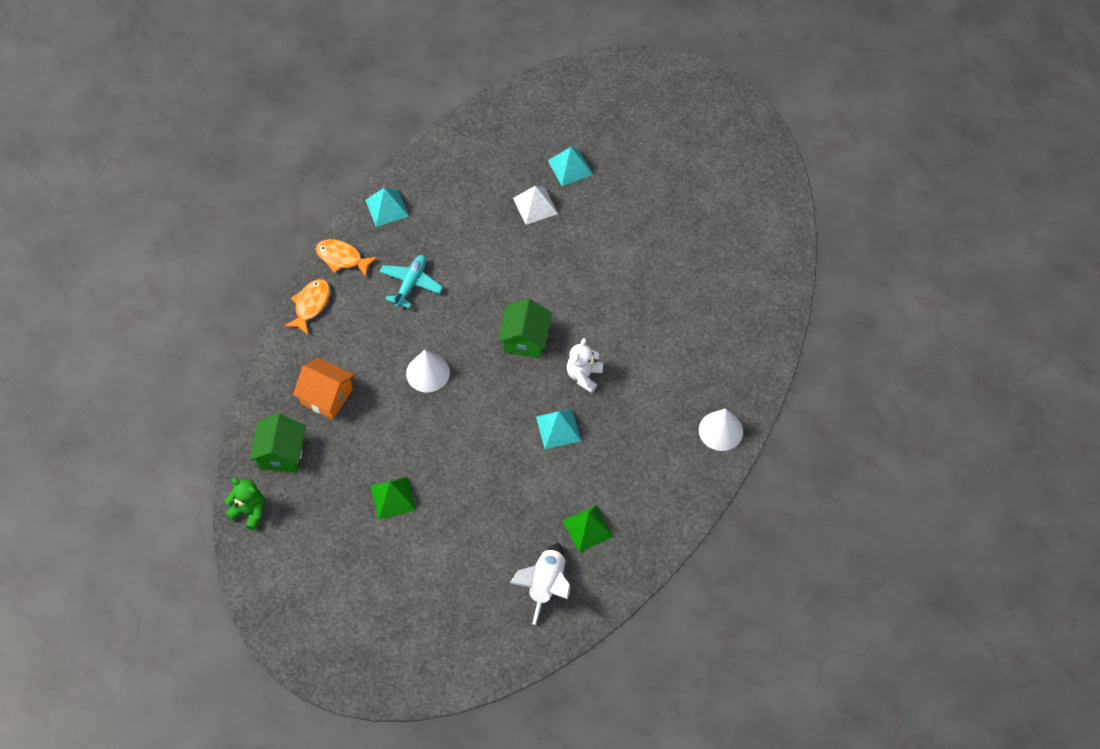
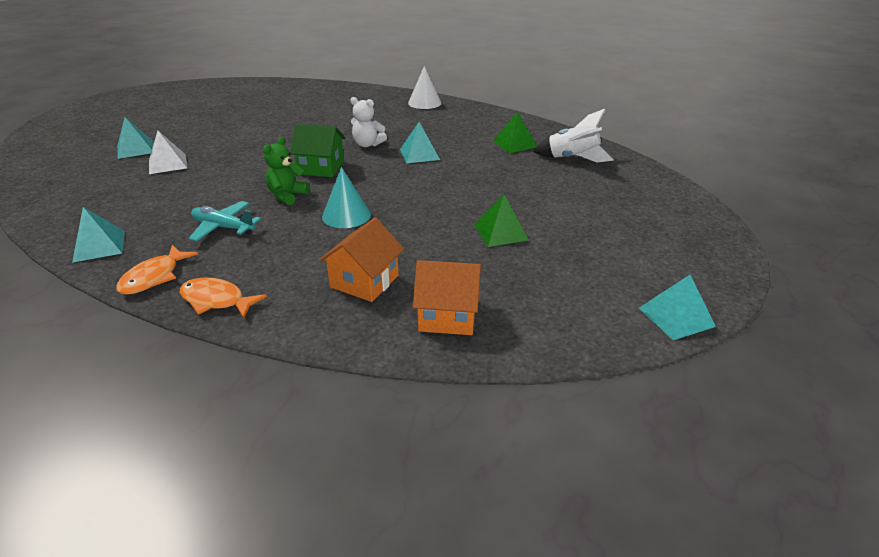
camera: 90 degrees left, 25 degrees down
(249, 512) = (540, 340): green teddy bear -> green teddy bear (287, 195)
(266, 610) = (676, 317): none -> turquoise pyramid
(281, 453) = (448, 315): green house -> orange house
(428, 373) = (346, 215): white cone -> turquoise cone

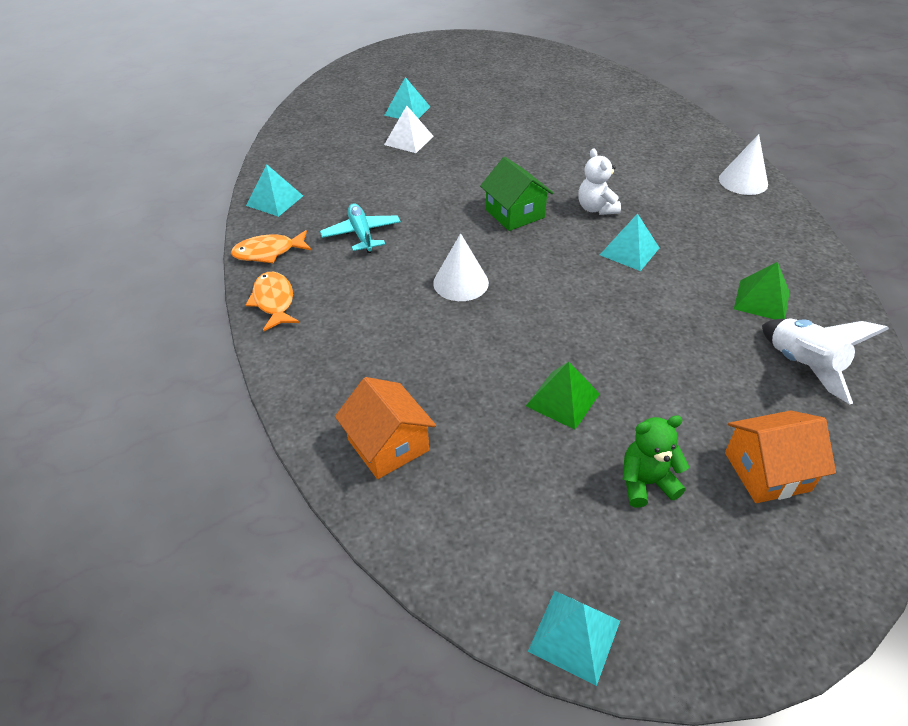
camera: 50 degrees right, 10 degrees up
(287, 195) = (446, 230): green teddy bear -> green teddy bear (646, 483)
(346, 215) = (461, 282): turquoise cone -> white cone
(364, 281) = (380, 361): orange house -> orange house (767, 471)

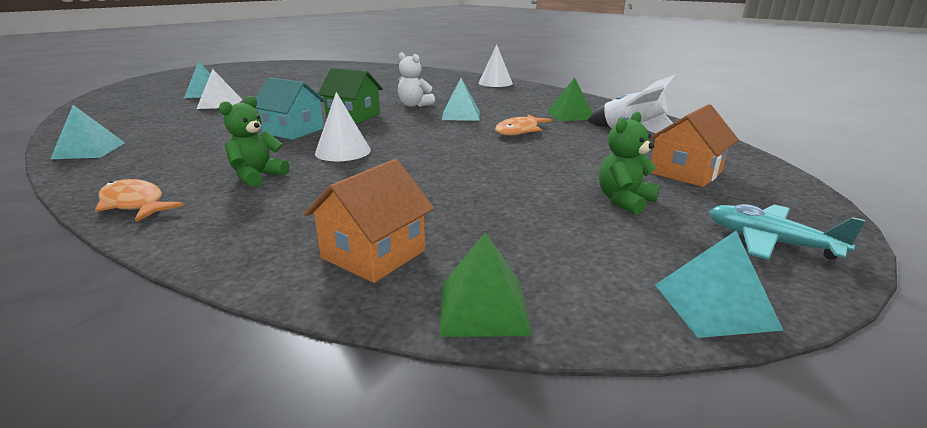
camera: 35 degrees left, 20 degrees down
(268, 252) = (103, 178): orange fish -> orange fish (519, 131)
(361, 234) = (213, 149): turquoise plane -> turquoise plane (770, 242)
(371, 297) = (257, 176): none -> green teddy bear
(388, 445) = (373, 254): orange house -> orange house turned 75 degrees counterclockwise
(442, 224) = (293, 131): none -> turquoise house
(563, 399) = (504, 182): green pyramid -> green pyramid (483, 307)

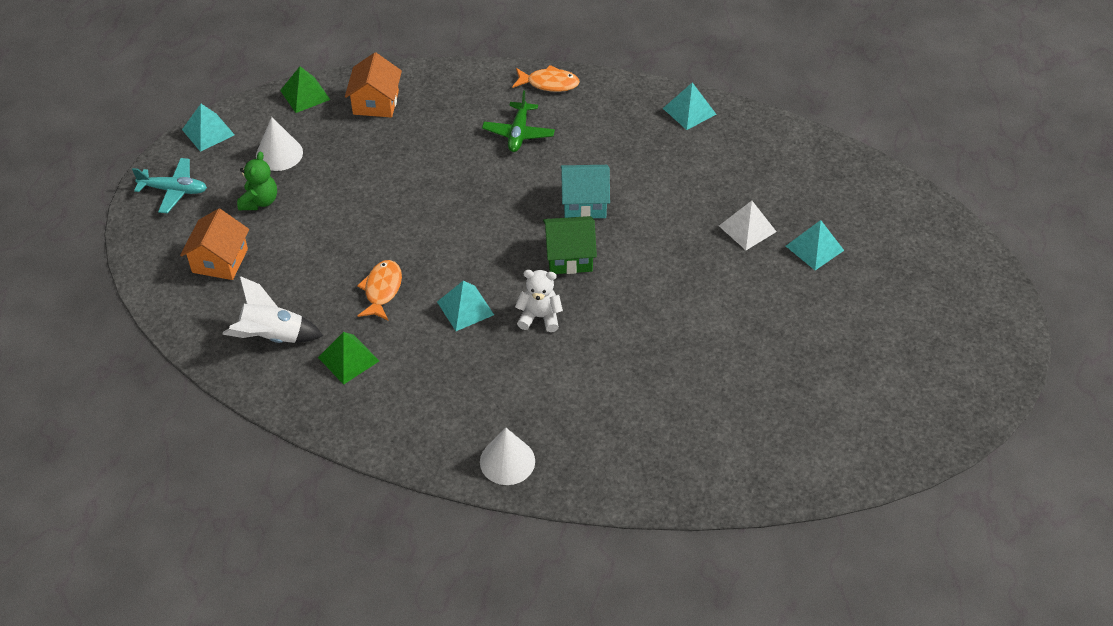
camera: 150 degrees right, 25 degrees up
(257, 176) = (518, 133): green teddy bear -> green plane
(343, 151) = (500, 187): white cone -> white cone (279, 154)

